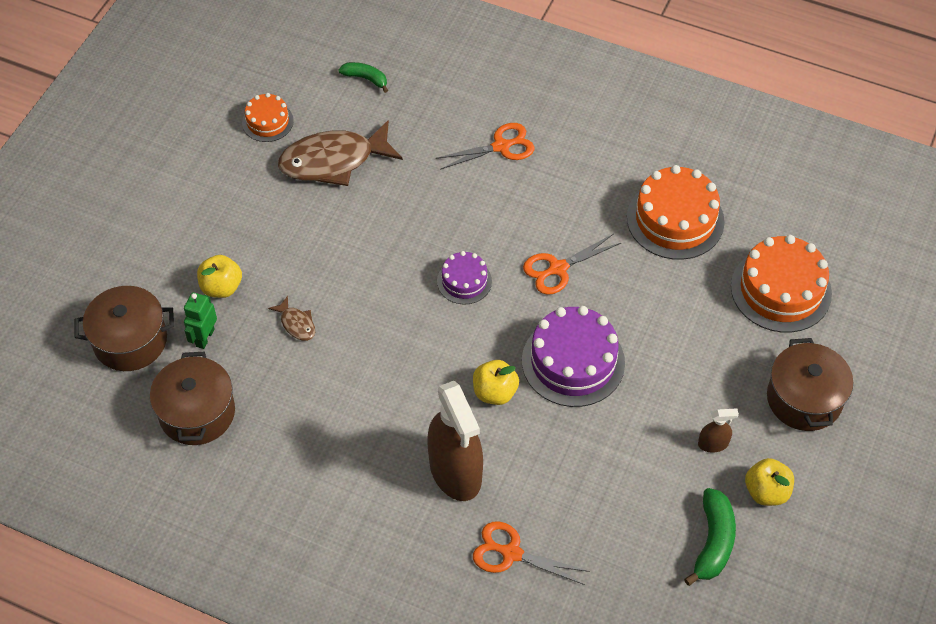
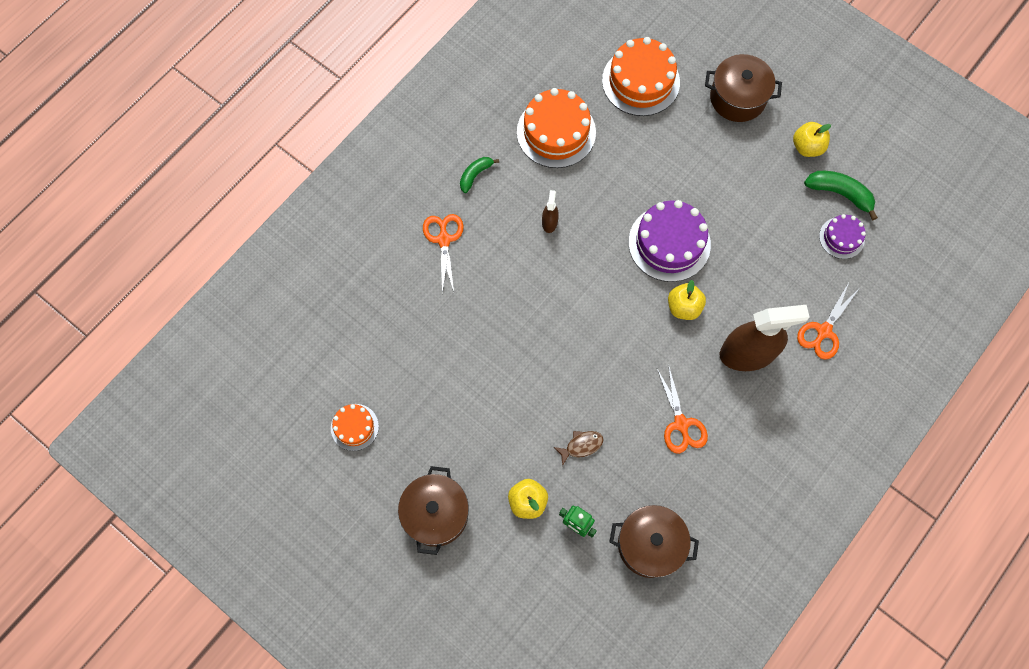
camera: 75 degrees left, 15 degrees up
(130, 341) = (563, 591): brown pot -> brown pot (436, 514)
(333, 161) = (417, 379): brown fish -> none
(365, 79) = (332, 331): green banana -> green banana (475, 175)
(464, 281) = (573, 303): purple cake -> purple cake (841, 238)
(558, 268) = (580, 230): orange scissors -> orange scissors (681, 424)
(713, 444) = (761, 169): brown spray bottle -> brown spray bottle (549, 222)

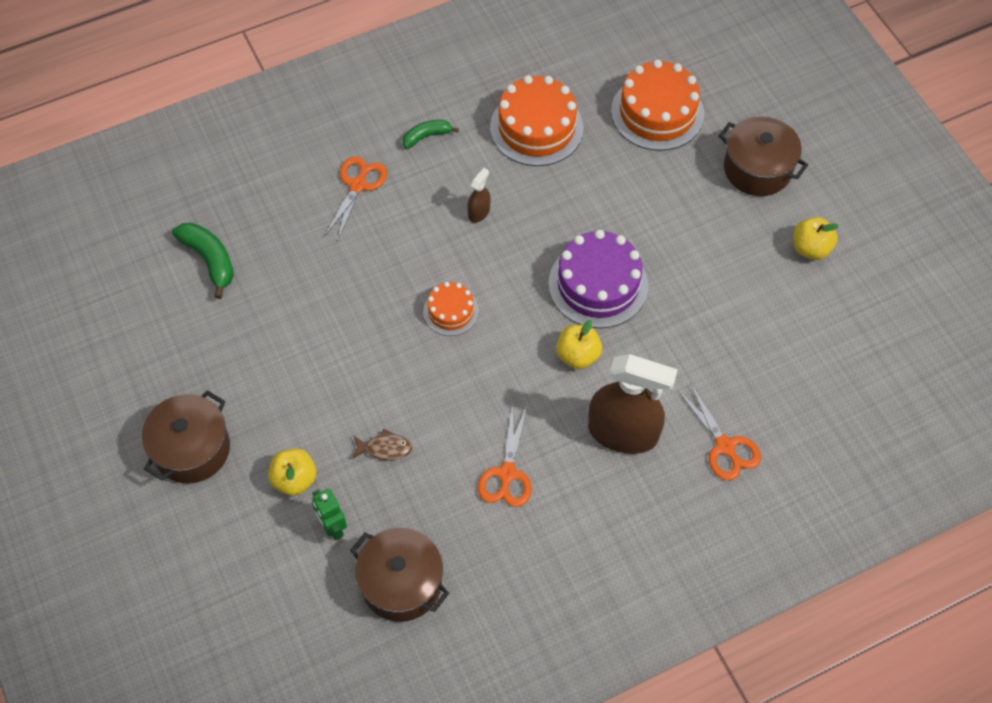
camera: 25 degrees right, 10 degrees down
(354, 427) = (160, 328): orange cake -> orange cake (450, 311)
(824, 331) = (725, 446): orange scissors -> orange scissors turned 90 degrees counterclockwise
(840, 194) = (822, 311): green banana -> green banana (209, 260)
(841, 238) = (799, 357): purple cake -> none

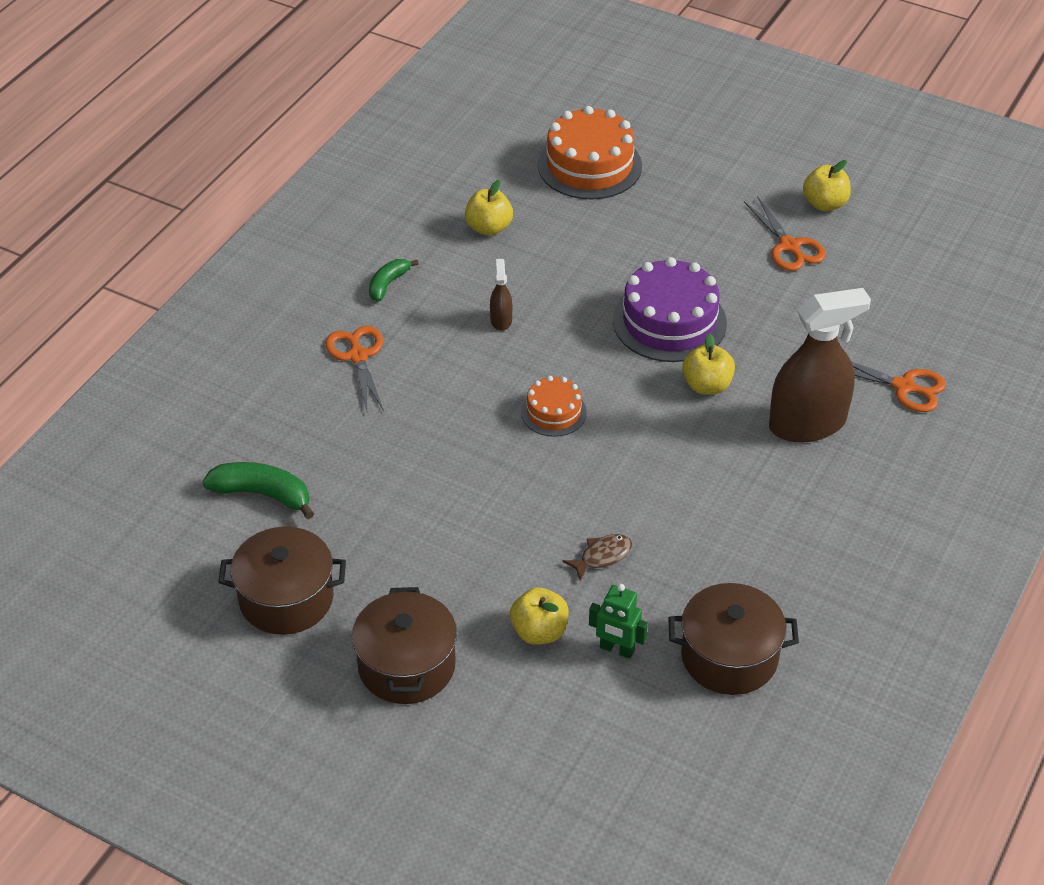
camera: 35 degrees left, 15 degrees down
(507, 473) = (737, 512): orange scissors -> orange scissors (789, 246)
(536, 127) = (489, 228): orange cake -> yellow apple
(757, 169) = (720, 167): brown pot -> brown pot (286, 598)

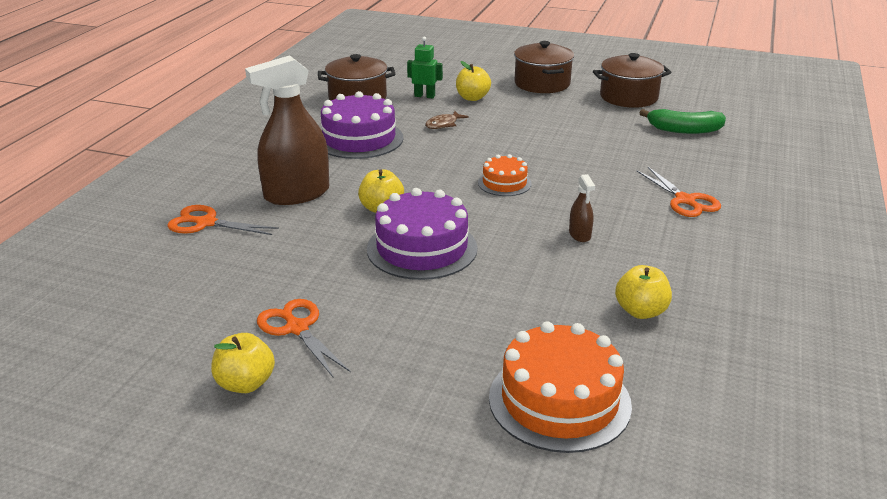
camera: 170 degrees right, 15 degrees down
(388, 284) = (704, 251): green banana -> none
(729, 534) = (359, 139): none -> purple cake

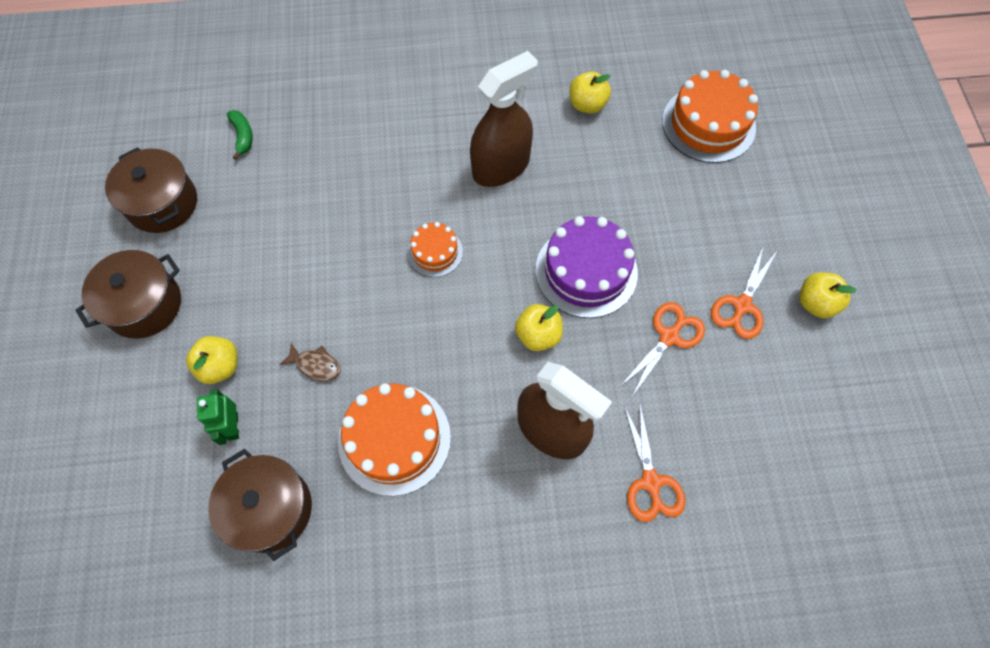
camera: 115 degrees left, 35 degrees up
(359, 139) = (394, 439): purple cake -> orange cake
(579, 235) = (501, 167): brown spray bottle -> brown spray bottle, size x2.32
(684, 130) = (243, 136): green banana -> green banana, size x0.64
(685, 200) = (402, 109): orange scissors -> orange scissors (669, 337)

